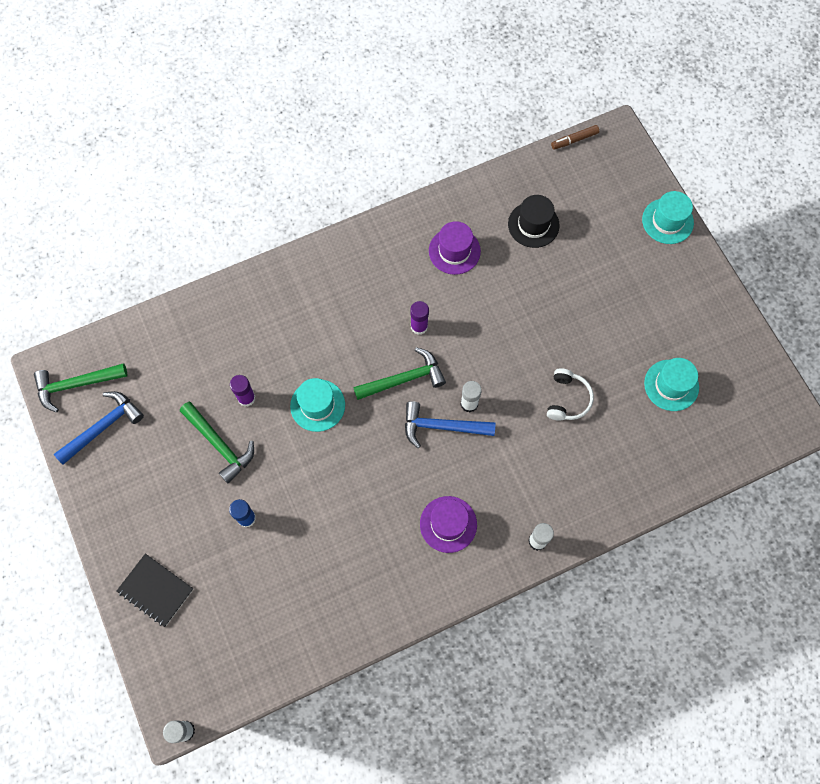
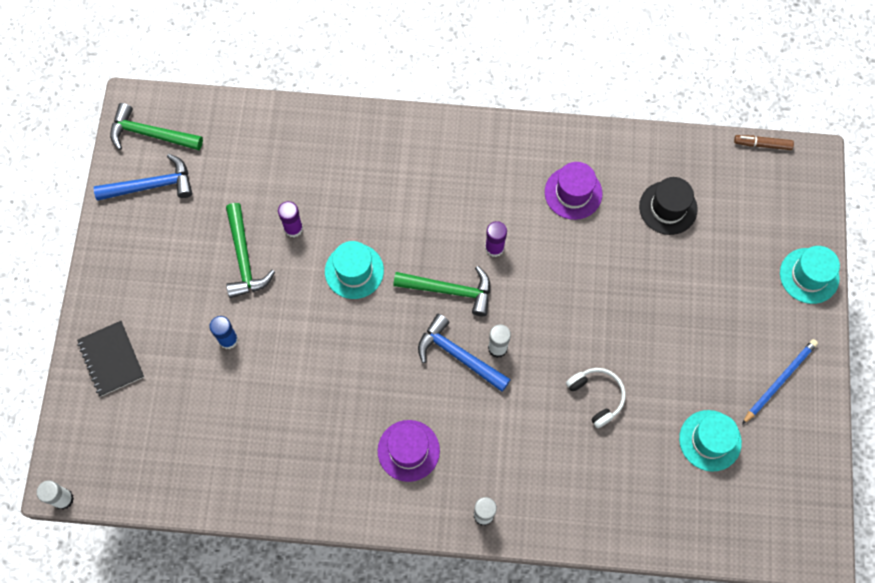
camera: 30 degrees right, 0 degrees up
(567, 399) = (597, 396): white headphones -> white headphones turned 75 degrees counterclockwise
(694, 312) = (779, 381): none -> blue pencil

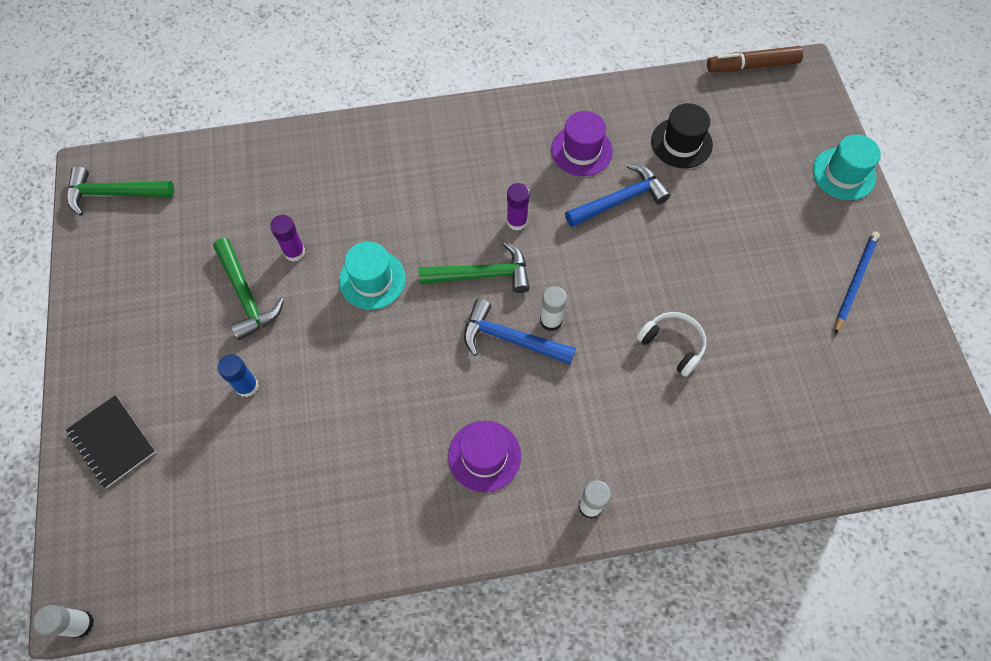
camera: 15 degrees left, 5 degrees down
(151, 185) = (125, 245): blue hammer -> blue hammer (619, 200)
(710, 440) = (807, 360): turquoise hat -> none
(762, 144) = (752, 66): brown marker -> brown marker, size x1.59

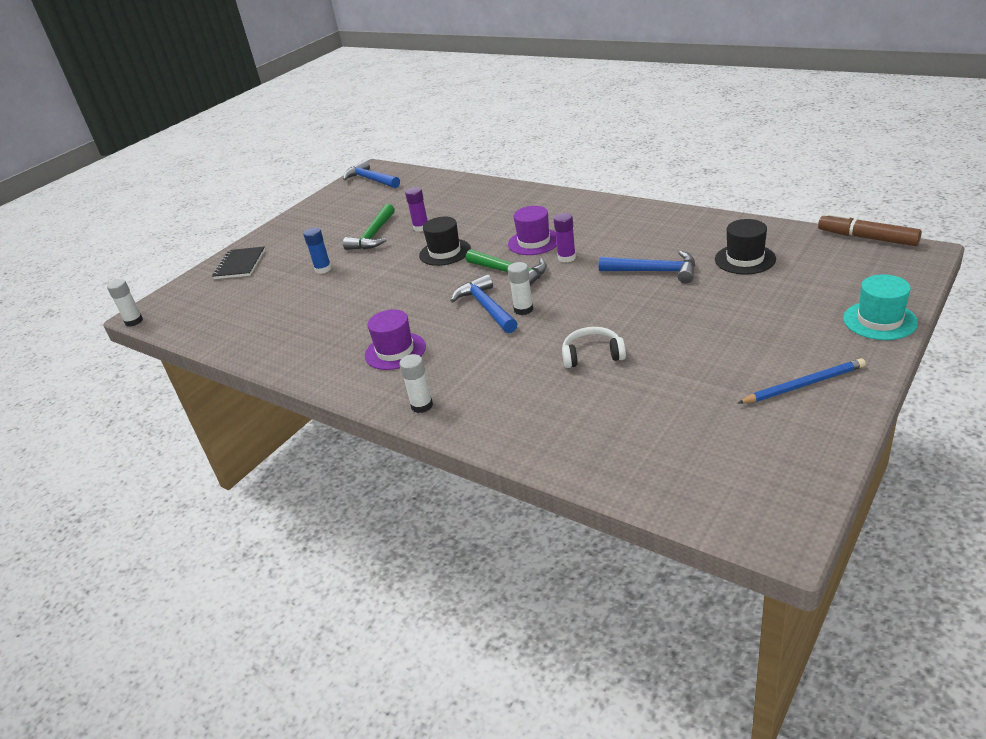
camera: 50 degrees right, 30 degrees down
(114, 193) = (371, 180): green hammer -> blue hammer
(372, 279) = (445, 252): turquoise hat -> black hat
(581, 150) = (659, 240): purple hat -> purple hat (534, 242)
(672, 344) = (592, 355): white headphones -> white headphones turned 90 degrees counterclockwise

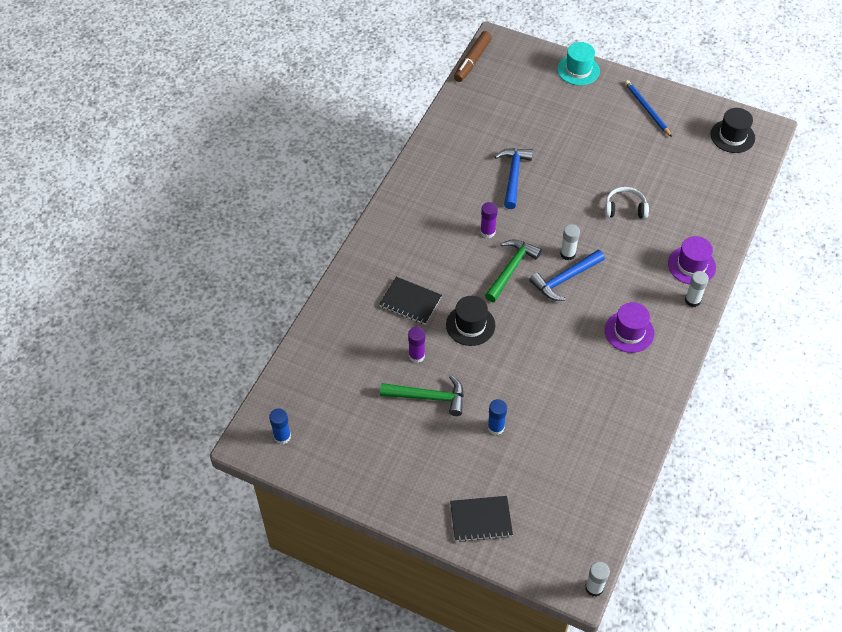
camera: 105 degrees left, 20 degrees up
(371, 180) = (282, 436): blue hammer -> blue glue stick
(484, 221) = (410, 302): none -> black notebook
(534, 242) = (457, 257): purple hat -> purple hat (691, 265)
(592, 355) = (625, 208): white headphones -> white headphones turned 105 degrees clockwise
(745, 259) = (498, 125): black hat -> black hat (732, 136)

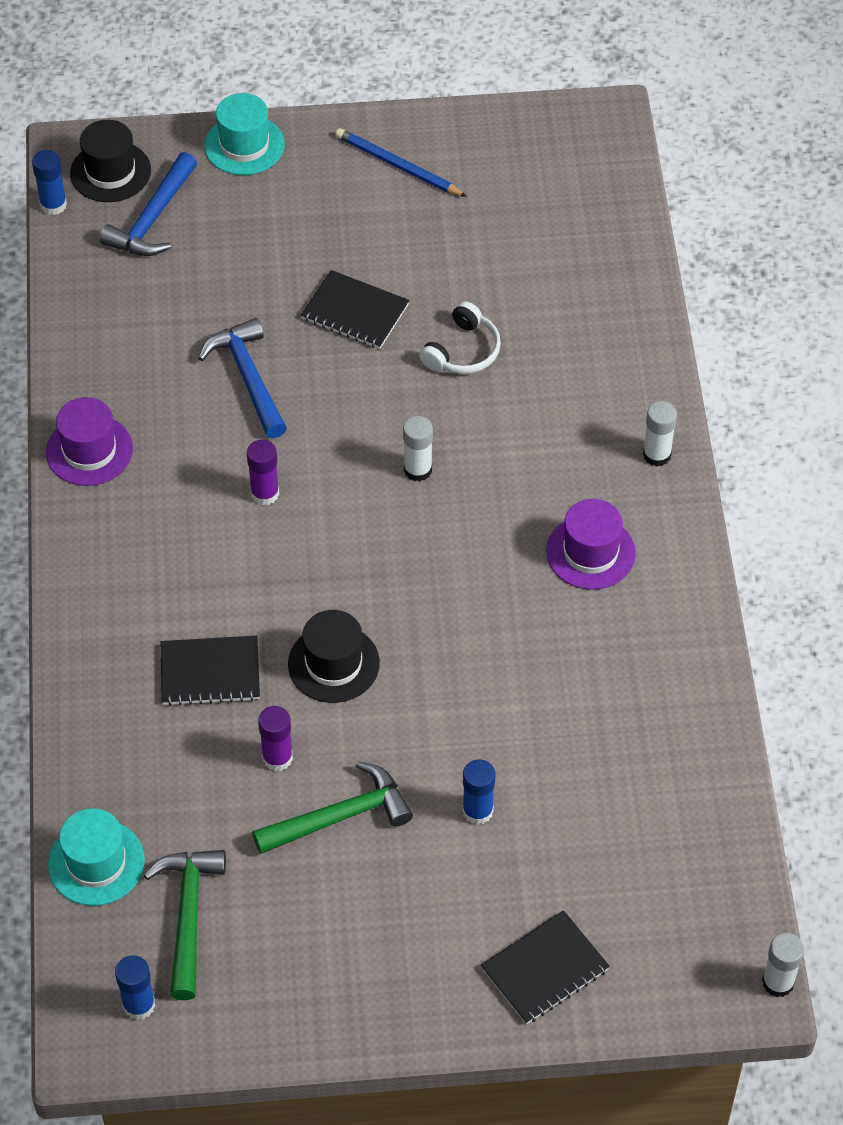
camera: 30 degrees left, 0 degrees up
(304, 362) = (96, 862): none -> turquoise hat
(472, 61) = (53, 205): brown marker -> blue glue stick
(511, 269) = (342, 538): green hammer -> green hammer (188, 916)
(565, 279) = (439, 514): blue hammer -> blue hammer (153, 218)
(583, 168) = (355, 312): none -> black notebook
(625, 208) = (463, 351): white headphones -> white headphones turned 150 degrees clockwise
(691, 265) = (622, 398): purple hat -> purple hat (89, 450)
(732, 136) = (560, 153): black hat -> black hat (110, 172)

